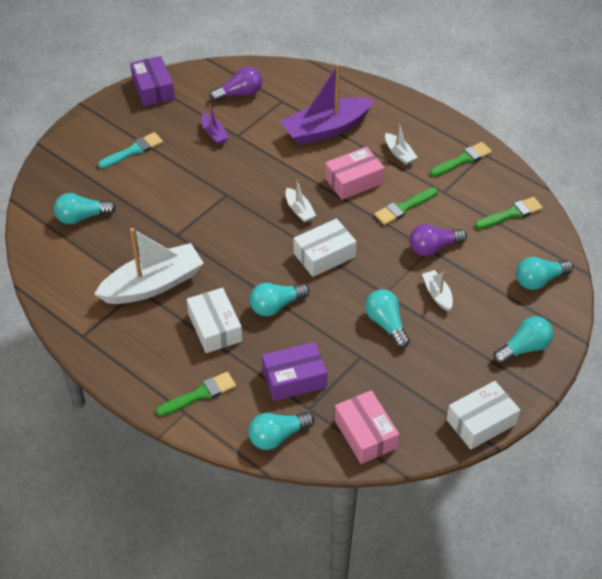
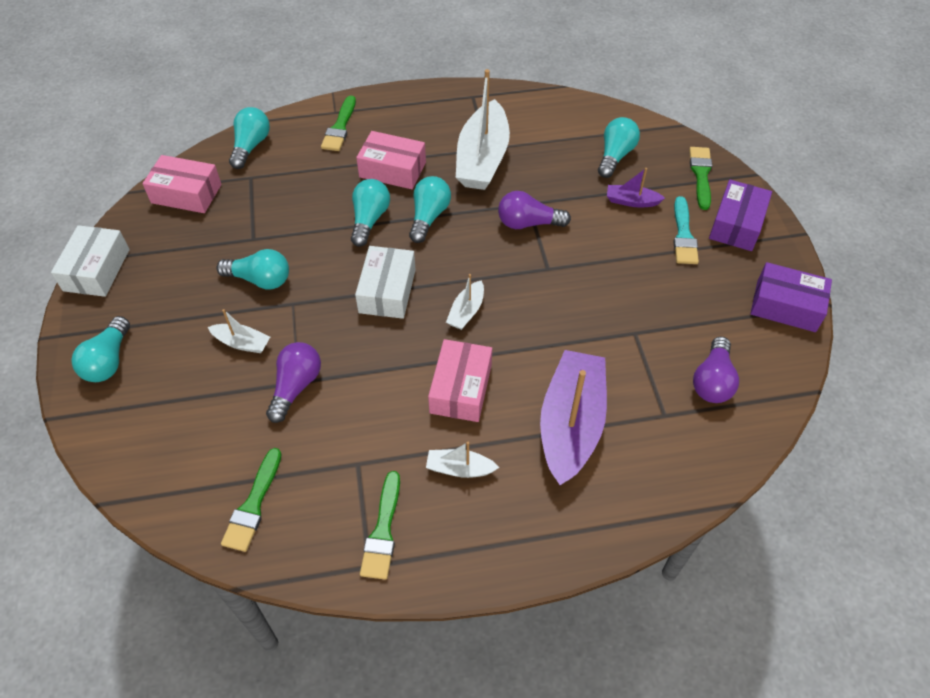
camera: 130 degrees right, 5 degrees up
(195, 224) = (528, 223): none -> purple light bulb
(214, 134) = (655, 314): purple boat -> purple boat (631, 201)
(215, 327) = (392, 170): white box -> pink box
(294, 378) = (286, 185): purple box -> purple box (736, 224)
(299, 210) = (466, 311): white boat -> white boat turned 75 degrees counterclockwise
(404, 207) = (375, 404): green brush -> green brush (701, 175)
(539, 280) = (149, 446): turquoise light bulb -> turquoise light bulb (429, 216)

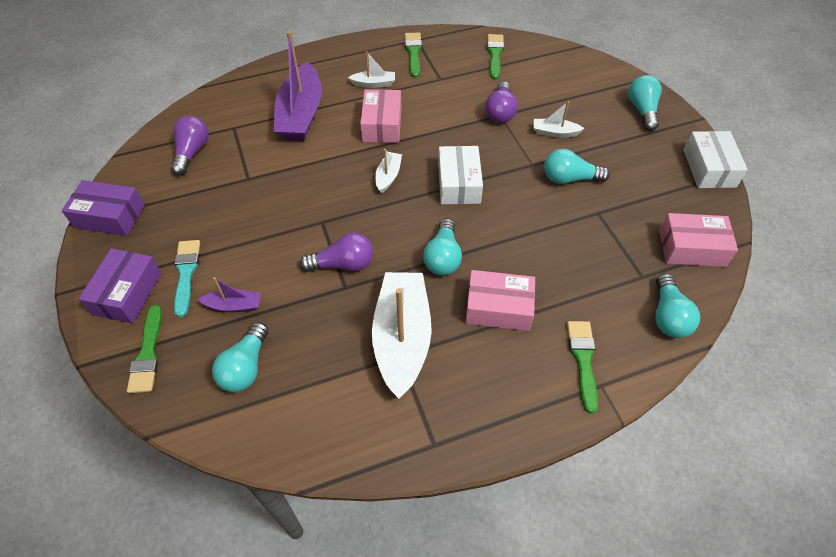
camera: 170 degrees right, 0 degrees up
(369, 219) = (500, 246): turquoise light bulb -> none

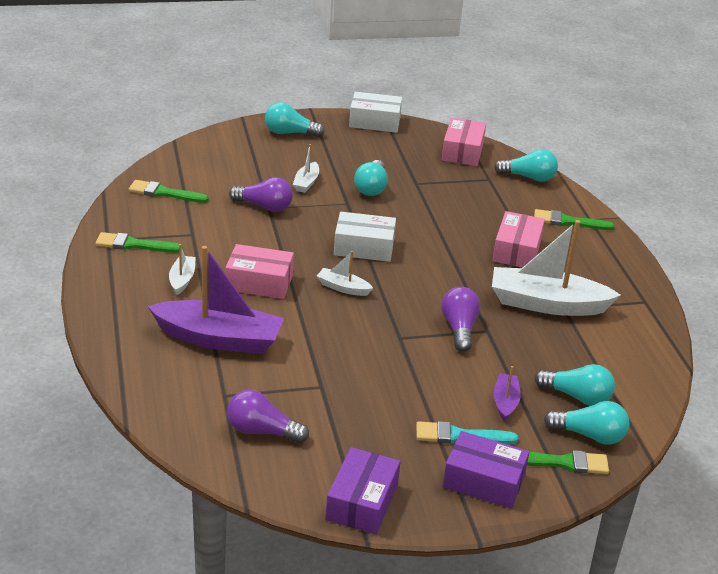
camera: 85 degrees left, 20 degrees down
(443, 257) = (457, 270): turquoise light bulb -> turquoise light bulb (589, 435)

